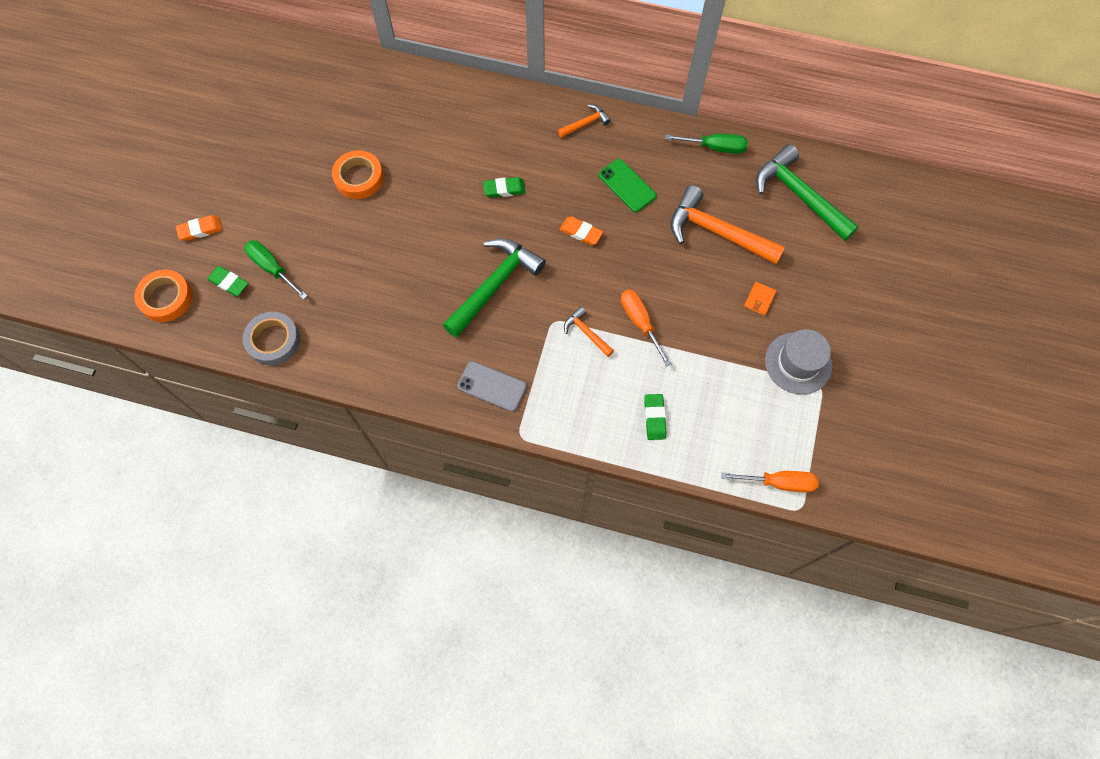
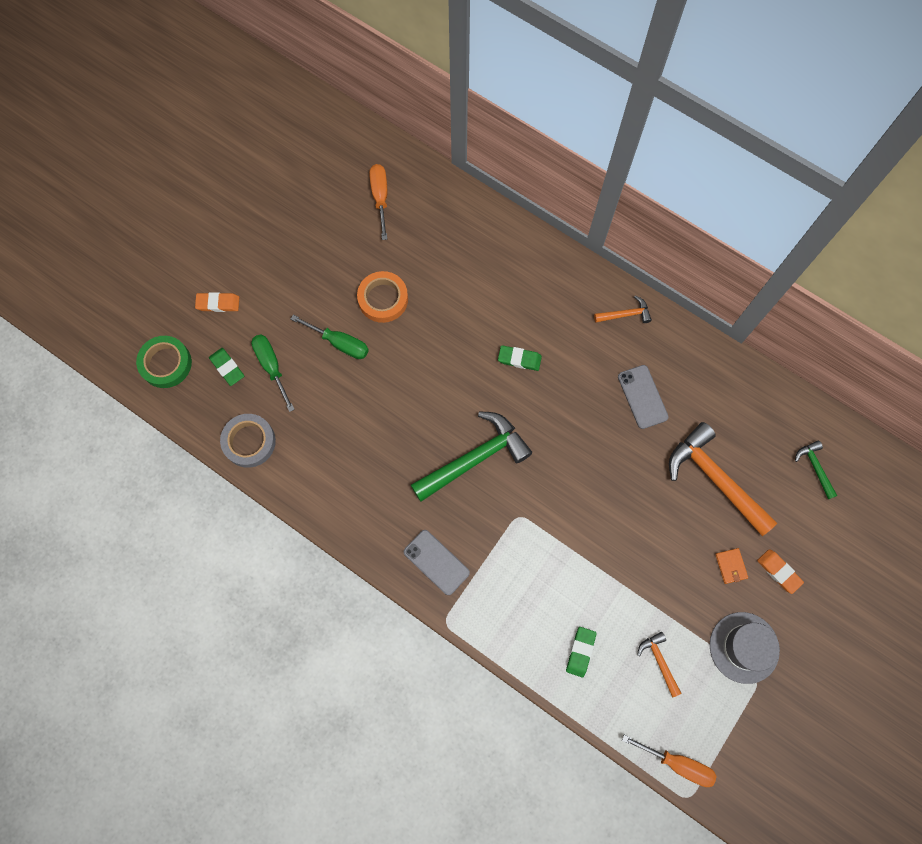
camera: 20 degrees right, 5 degrees up
(166, 298) = (166, 363): orange tape -> green tape
(581, 232) = (578, 432): orange eraser -> orange eraser (778, 571)
(586, 332) = (546, 539): orange hammer -> orange hammer (659, 661)
(627, 185) = (642, 397): green phone -> grey phone
(640, 323) = (602, 548): orange screwdriver -> orange screwdriver (380, 197)
(714, 147) = (747, 385): green screwdriver -> green screwdriver (339, 343)
(759, 299) = (731, 566): orange wallet -> orange wallet turned 60 degrees counterclockwise
(799, 195) = (815, 467): green hammer -> green hammer, size x0.48

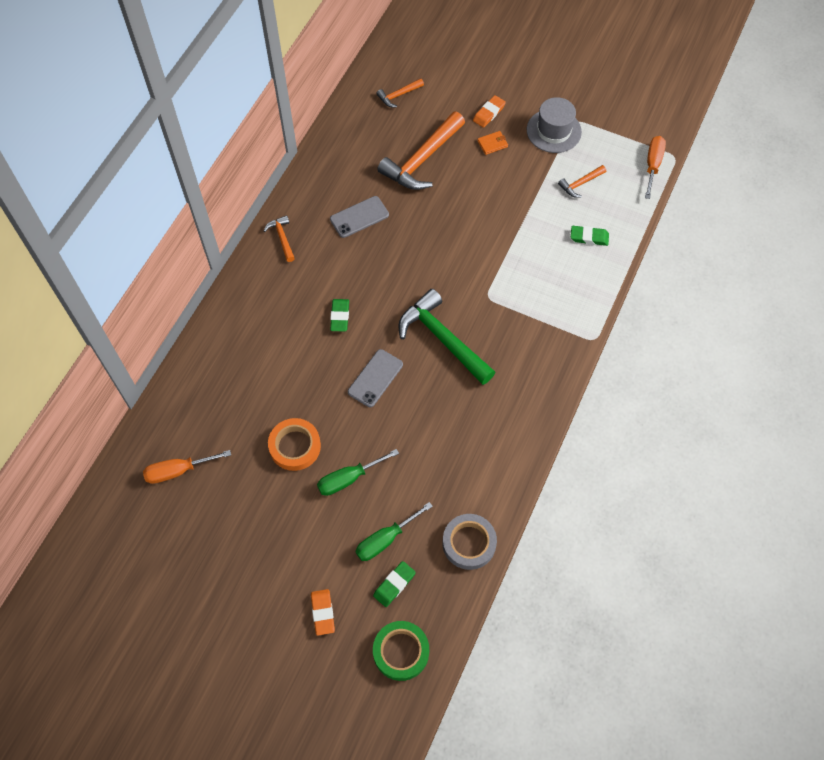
camera: 100 degrees left, 10 degrees down
(339, 343) = (349, 478): green screwdriver -> green screwdriver turned 135 degrees counterclockwise
(436, 562) = (544, 355): grey phone -> grey phone (375, 378)
(815, 467) = (398, 95): green hammer -> orange hammer

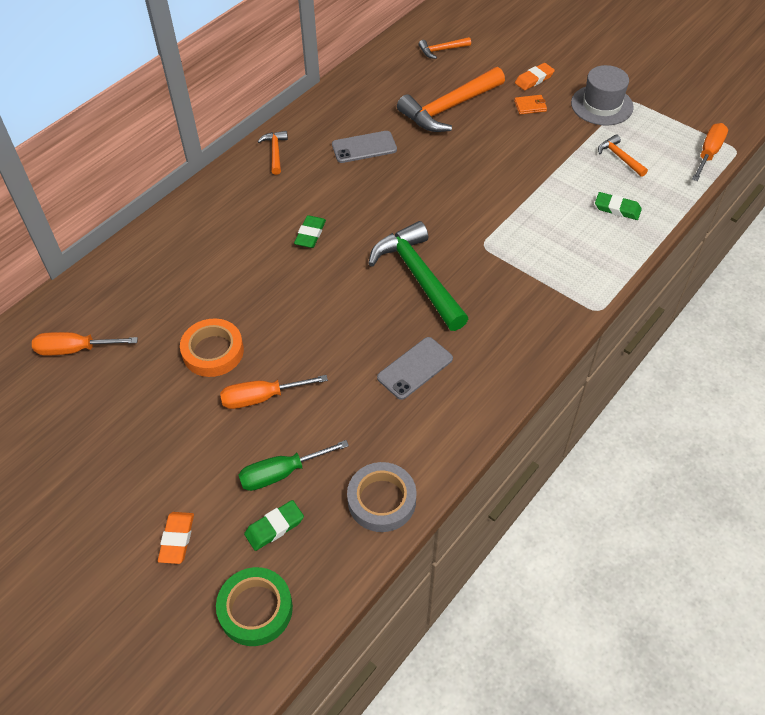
camera: 15 degrees right, 10 degrees down
(349, 478) = (262, 397): green screwdriver -> orange screwdriver
(375, 378) = (328, 301): grey phone -> grey phone (415, 368)
(580, 184) = (619, 157): orange hammer -> orange hammer turned 75 degrees clockwise

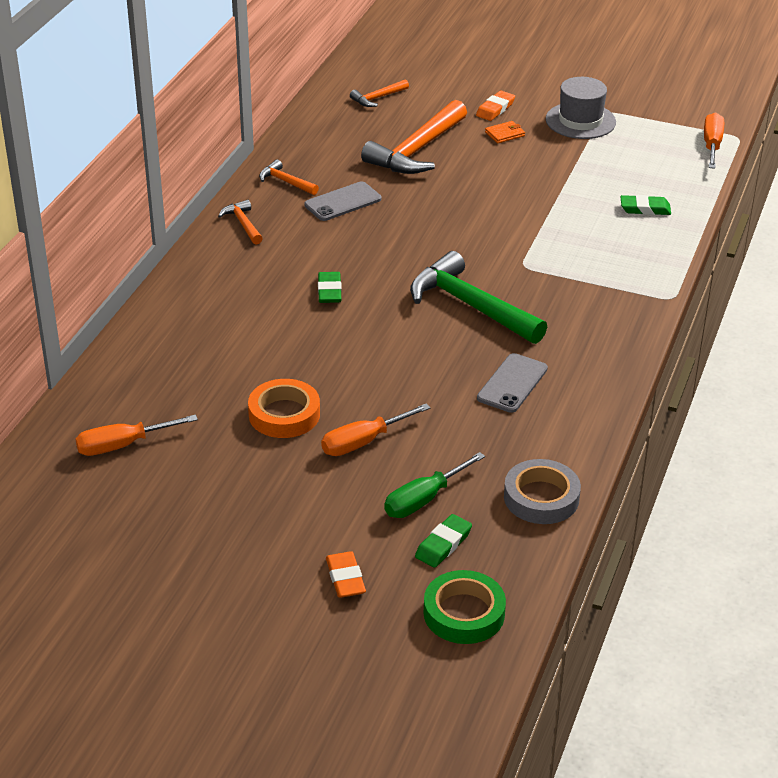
camera: 20 degrees left, 15 degrees down
(619, 157) = (623, 164): orange hammer -> orange hammer (285, 182)

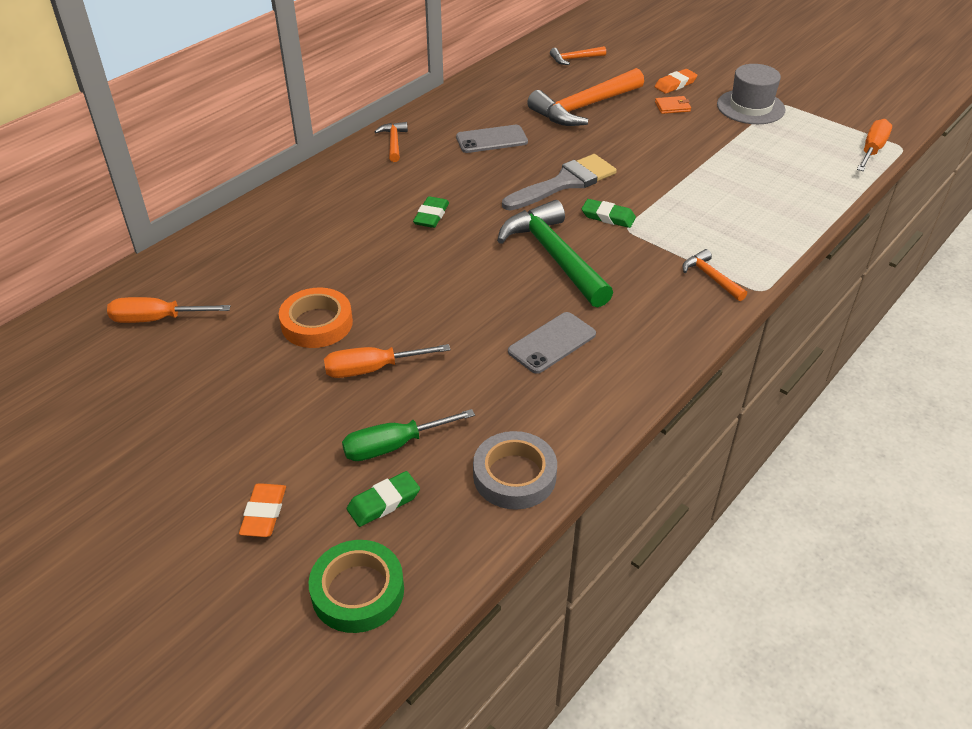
camera: 20 degrees right, 5 degrees up
(285, 182) = (453, 114): orange hammer -> orange hammer (710, 277)
(441, 233) = (565, 183): none -> grey brush
(645, 209) = (775, 197): green eraser -> green eraser (608, 217)

